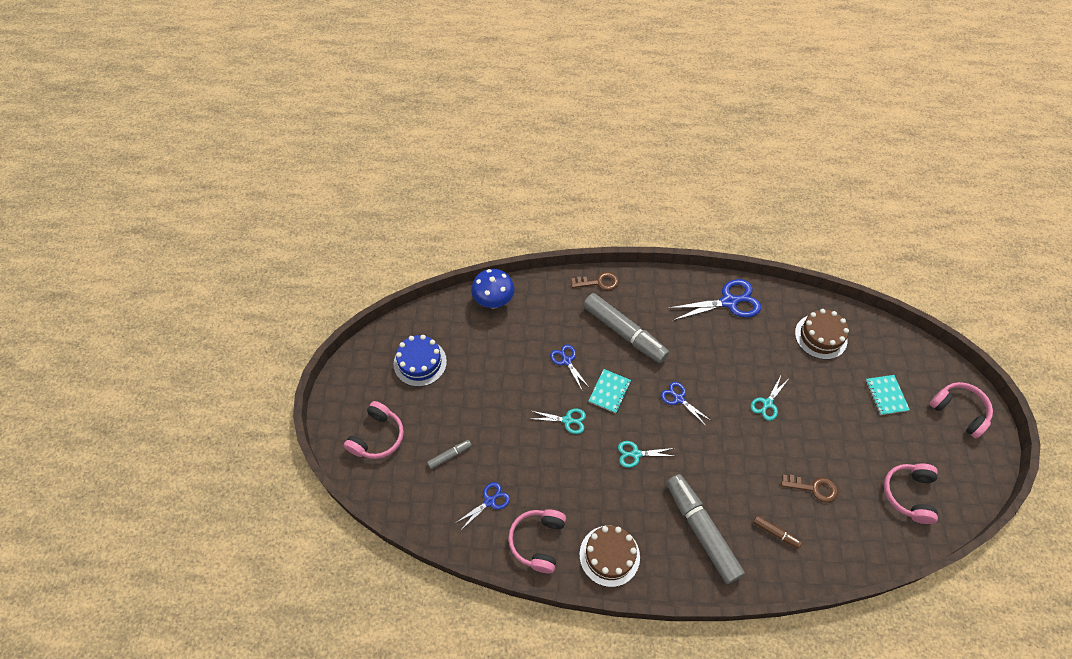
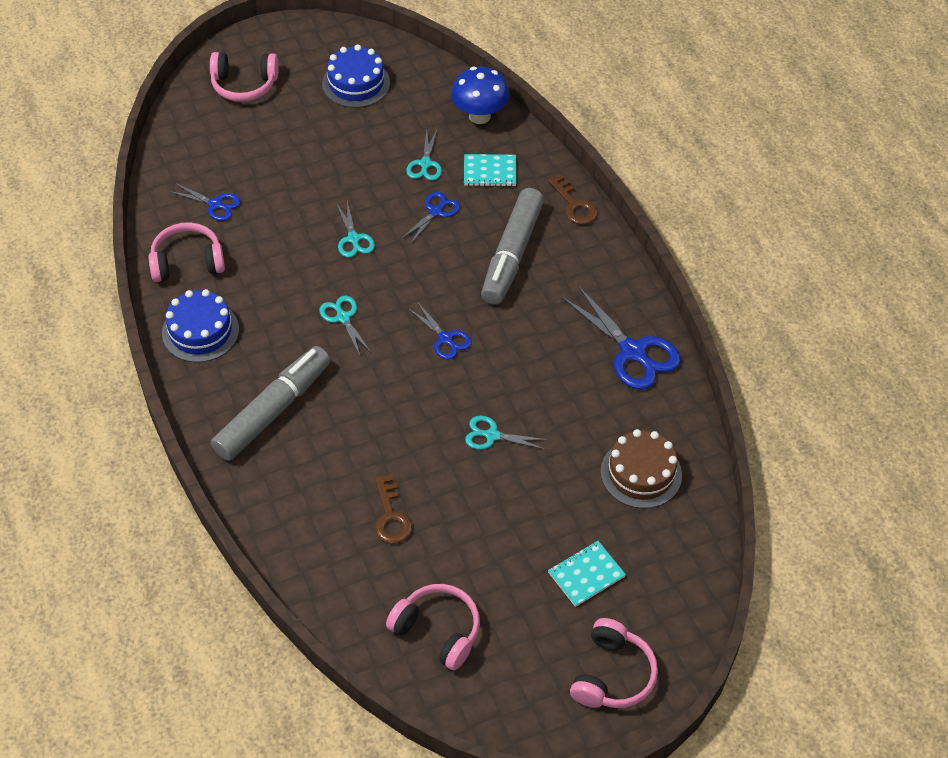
camera: 65 degrees right, 5 degrees down
(450, 456) = (253, 151): grey marker -> none
(520, 350) = (425, 164): none -> turquoise scissors
(609, 391) = (416, 266): turquoise notebook -> turquoise notebook (490, 172)
(609, 555) = (200, 331): brown cake -> blue cake
(679, 399) = (445, 338): blue scissors -> blue scissors turned 120 degrees clockwise
(775, 533) = (306, 488): brown marker -> none
(908, 494) = (438, 630): pink headphones -> pink headphones turned 45 degrees clockwise

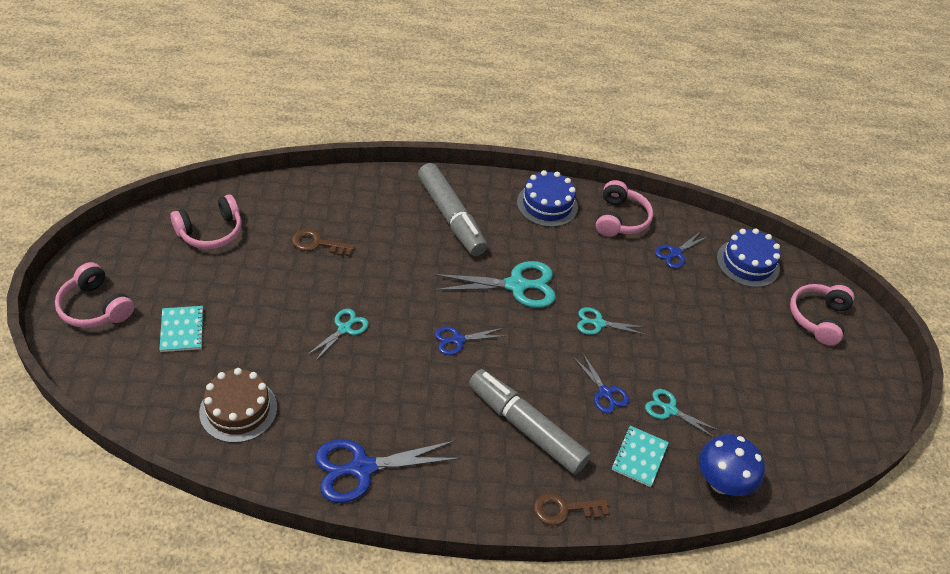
camera: 110 degrees right, 5 degrees down
(343, 318) = (516, 285): turquoise scissors -> turquoise scissors, size x1.79
(356, 83) = (799, 399): blue cake -> blue cake (748, 263)

